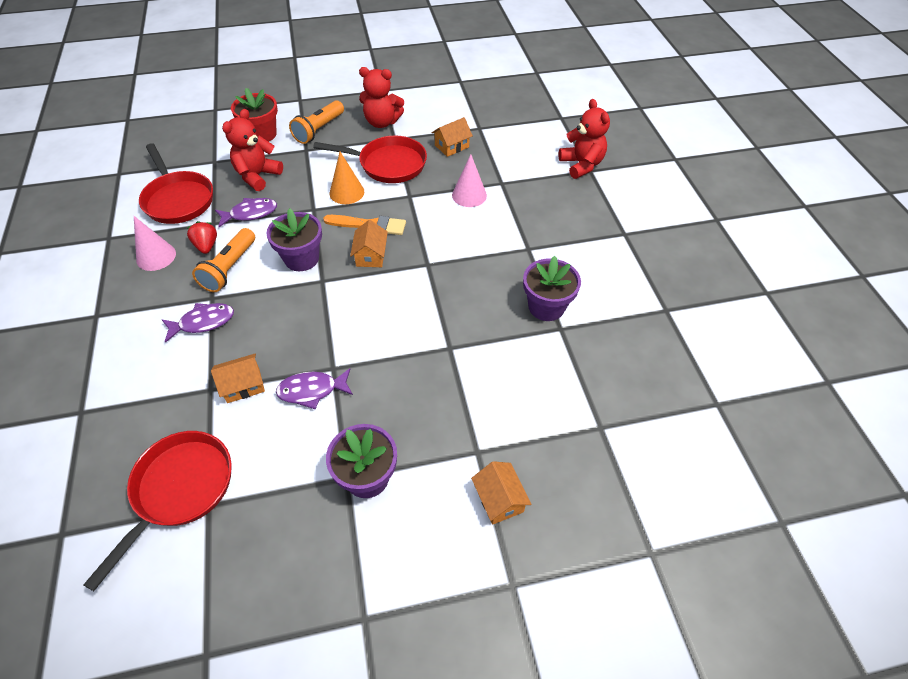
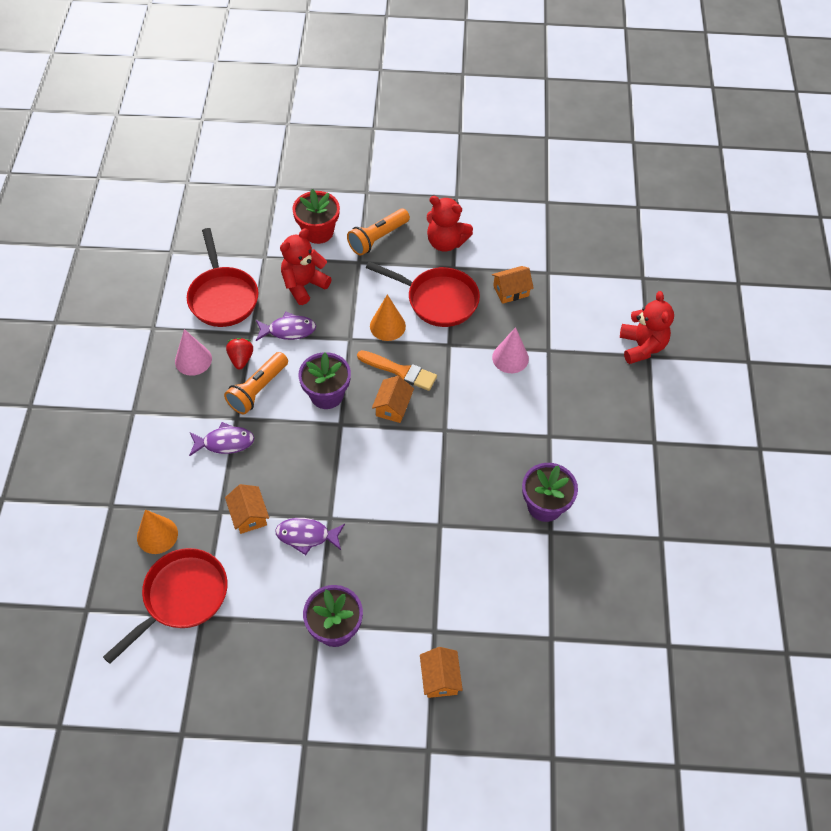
camera: 15 degrees right, 5 degrees up
(140, 430) = (157, 535): none -> orange cone
(243, 385) = (249, 515): orange house -> orange house turned 75 degrees clockwise

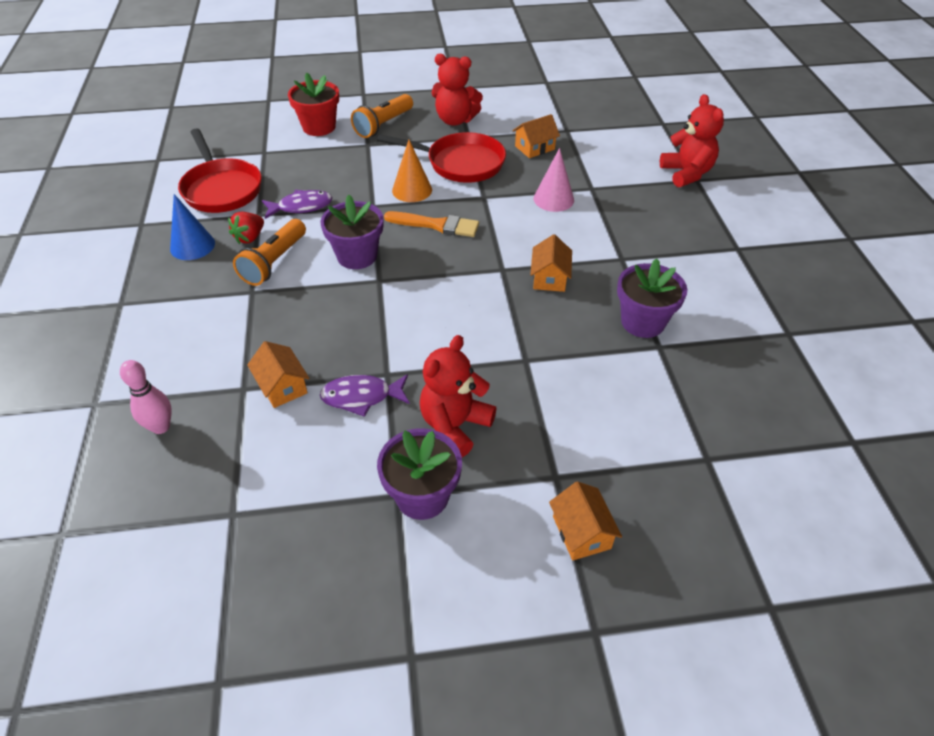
camera: 10 degrees left, 10 degrees down
(157, 535) = (160, 427): orange cone -> pink bowling pin
(182, 597) = (201, 495): red pan -> none
(193, 360) = (192, 246): pink cone -> blue cone
(225, 442) = (240, 317): purple fish -> none
(241, 359) = (250, 237): red strawberry -> red strawberry turned 135 degrees counterclockwise
(304, 285) = (311, 169): red teddy bear -> red teddy bear (455, 426)
(393, 407) = (436, 256): orange house -> orange house (549, 278)

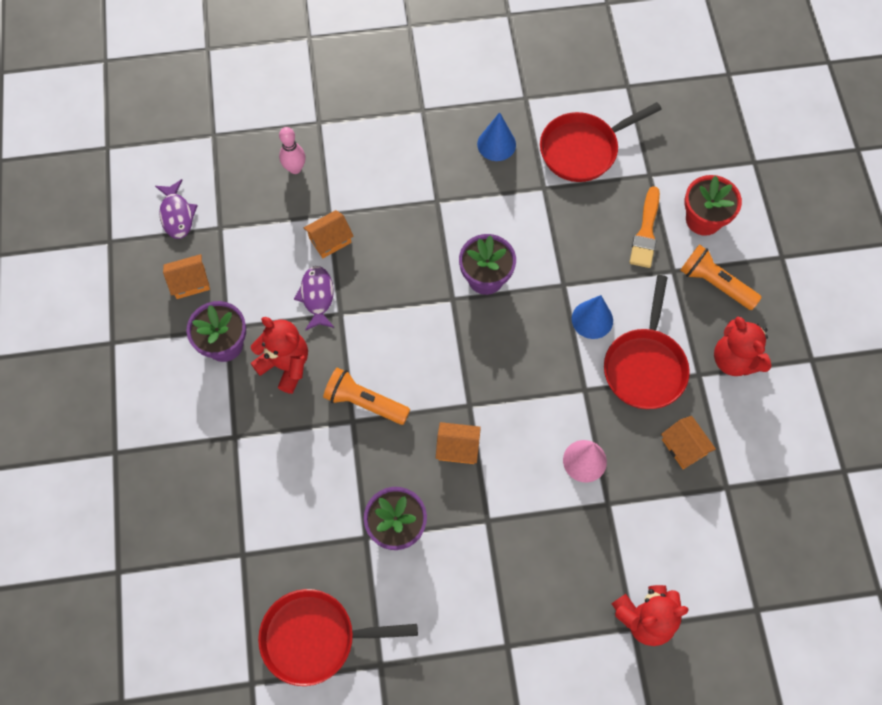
camera: 90 degrees right, 20 degrees up
(250, 237) = (509, 186): red strawberry -> none
(274, 262) = (475, 212): orange flashlight -> orange flashlight (364, 402)
(301, 207) = (558, 222): purple fish -> purple fish (177, 214)
(412, 190) = (592, 319): orange cone -> blue cone
(436, 225) = (534, 345): orange brush -> orange brush (646, 232)
(455, 120) = (735, 359): red teddy bear -> red teddy bear turned 45 degrees counterclockwise
(581, 532) = (186, 450): orange house -> orange house (190, 282)
(781, 386) = (315, 637): none -> red pan

